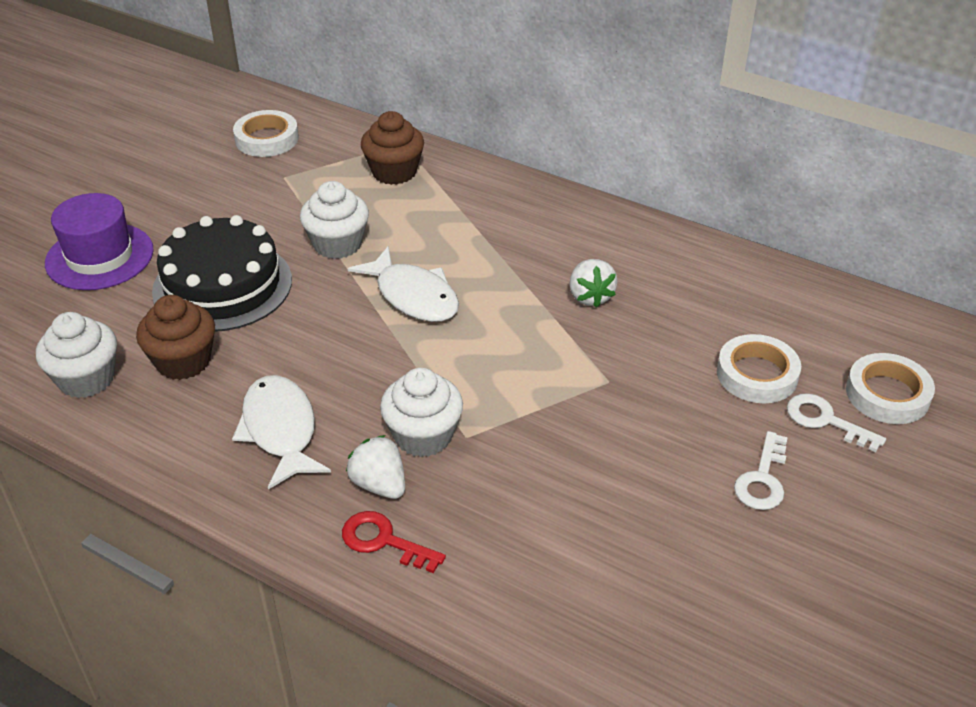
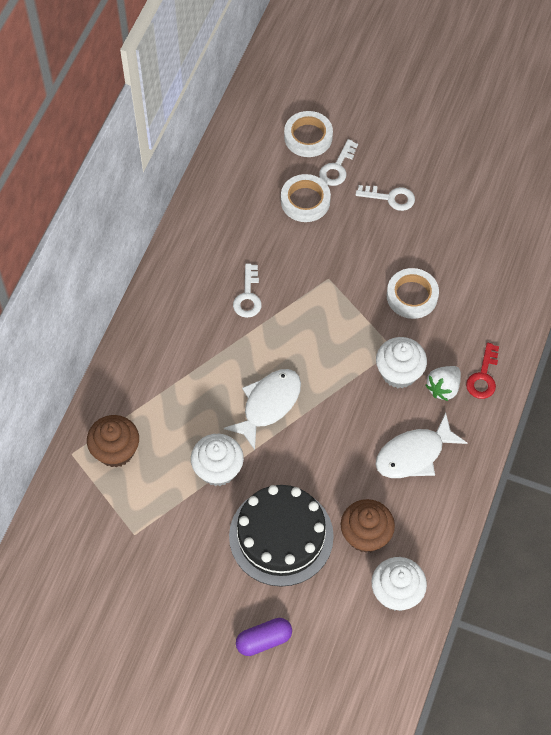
camera: 100 degrees left, 20 degrees up
(99, 257) = (264, 640): purple hat -> purple capsule
(267, 139) = (78, 565): white tape -> white tape (412, 296)
(590, 296) = (248, 296): white strawberry -> white key

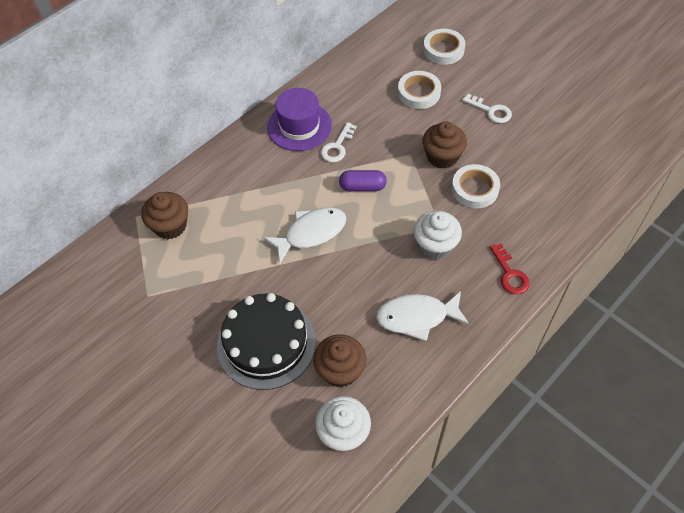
camera: 25 degrees right, 5 degrees down
(195, 285) = (299, 126): none -> purple hat
(218, 469) = (243, 269): white cupcake -> none
(264, 640) = (204, 427): purple capsule -> purple capsule (362, 187)
(337, 167) = (456, 77): white key -> none
(363, 270) = (442, 157): none -> brown cupcake
(443, 388) = (469, 271): white strawberry -> none
(483, 376) = (510, 274): red key -> red key turned 60 degrees counterclockwise

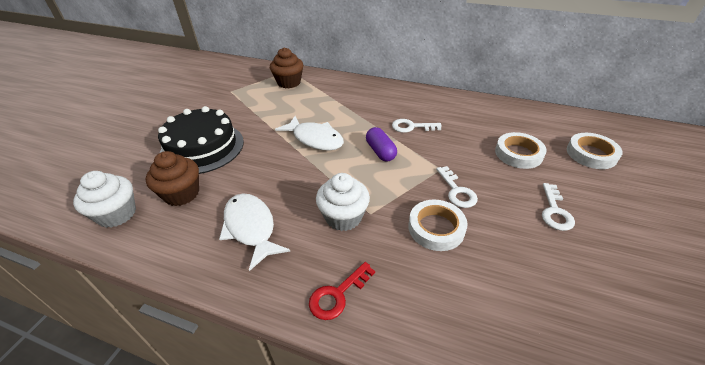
camera: 65 degrees right, 15 degrees down
(299, 126) = (415, 104): purple hat -> none
(442, 157) = (457, 191): brown cupcake -> white key

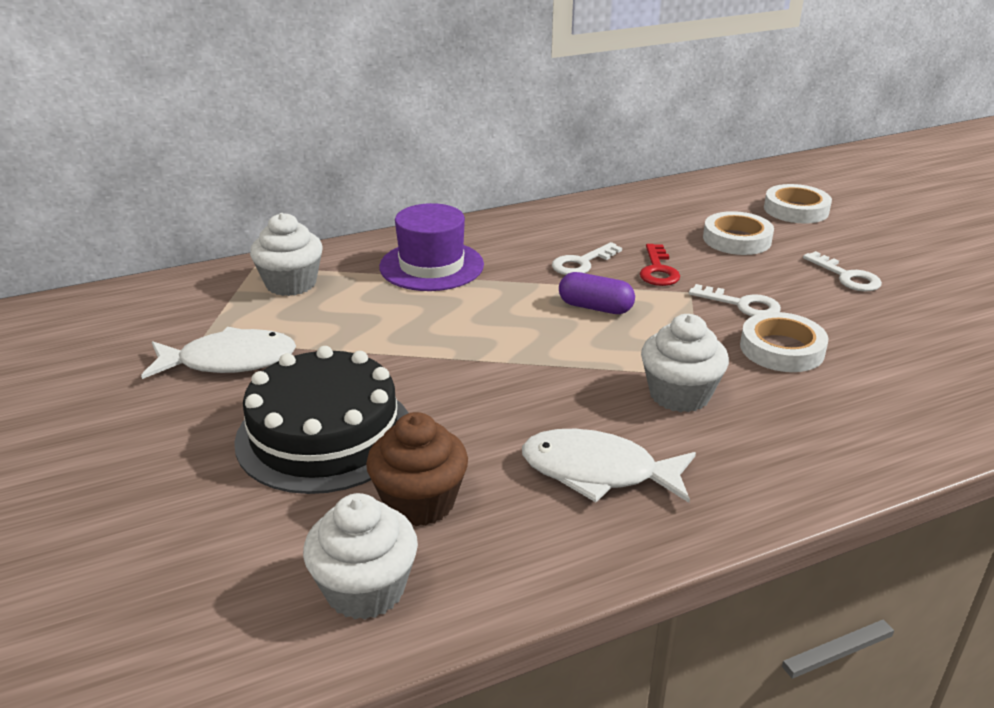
camera: 45 degrees left, 10 degrees down
(289, 82) = (291, 284): brown cupcake -> white cupcake
(315, 139) = (484, 335): white fish -> white fish (229, 361)
(337, 295) = (802, 462): red key -> red key (658, 270)
(347, 98) = (431, 266): none -> purple hat

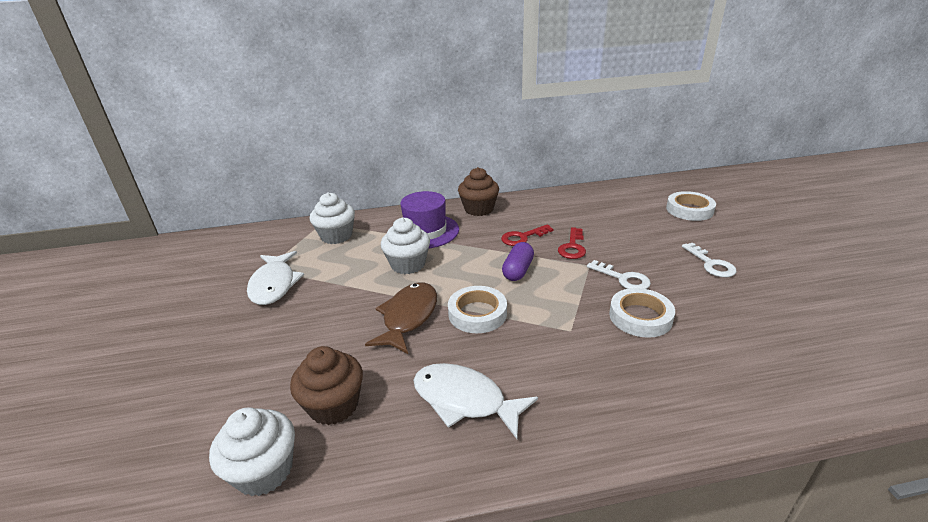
camera: 15 degrees right, 0 degrees up
(229, 361) = (274, 285): white fish -> white fish turned 75 degrees clockwise
(324, 434) = (301, 344): black cake -> none
(467, 383) = (408, 317): none -> brown fish
(498, 229) = (479, 209): none -> brown cupcake
(582, 263) = (522, 237): white key -> red key
(595, 307) = (518, 270): purple capsule -> purple capsule turned 75 degrees clockwise
(679, 394) = (549, 345): white cupcake -> white cupcake (408, 264)
(737, 239) = (638, 229): white tape -> white tape (477, 313)

